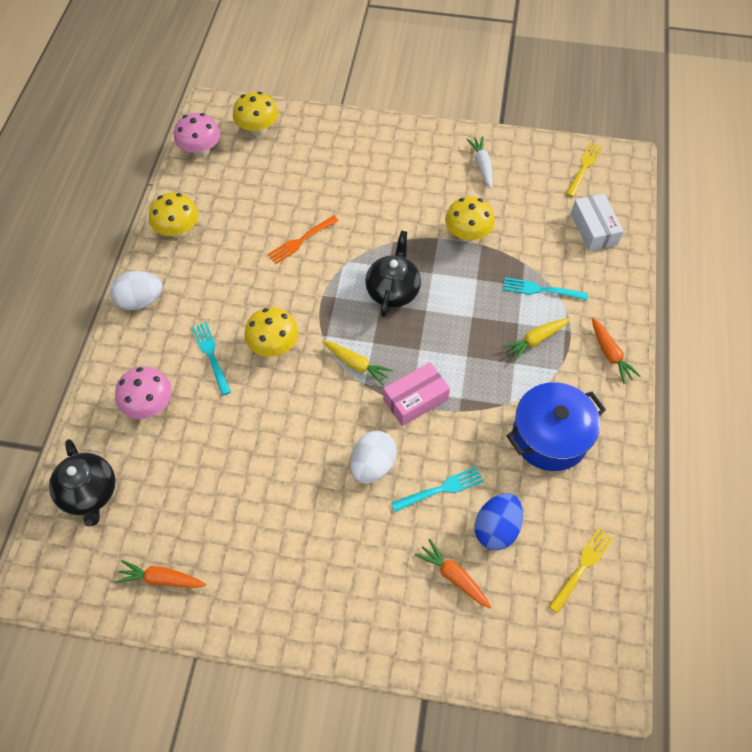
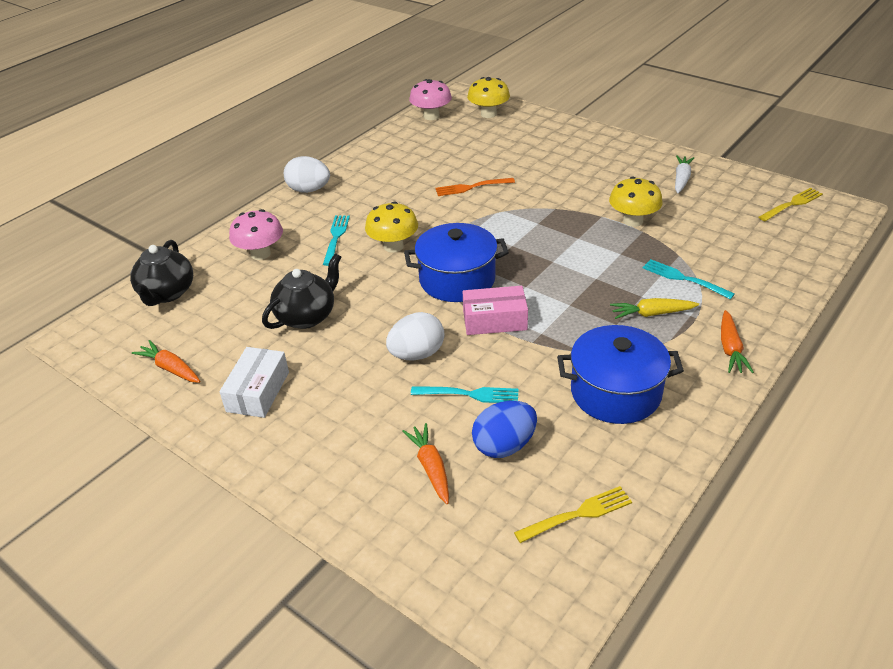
camera: 30 degrees right, 20 degrees down
(178, 230) = (374, 157): yellow mushroom -> none
(356, 364) = (457, 279): yellow carrot -> blue pot
(393, 291) = (530, 240): black teapot -> black teapot (307, 316)
(594, 229) = (774, 250): white box -> white box (258, 391)

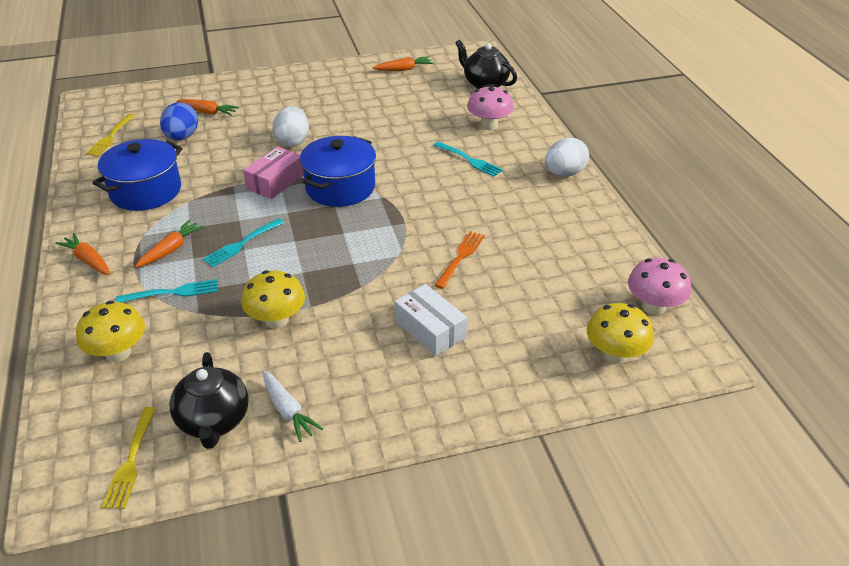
camera: 125 degrees right, 0 degrees up
(258, 391) = (343, 86): white box -> white box (430, 329)
(307, 316) = (388, 119): black teapot -> black teapot (213, 421)
(393, 246) = (422, 179): yellow mushroom -> yellow mushroom (118, 353)
(469, 394) = (232, 143): turquoise fork -> turquoise fork (242, 244)
(652, 314) = (171, 249): yellow carrot -> orange carrot

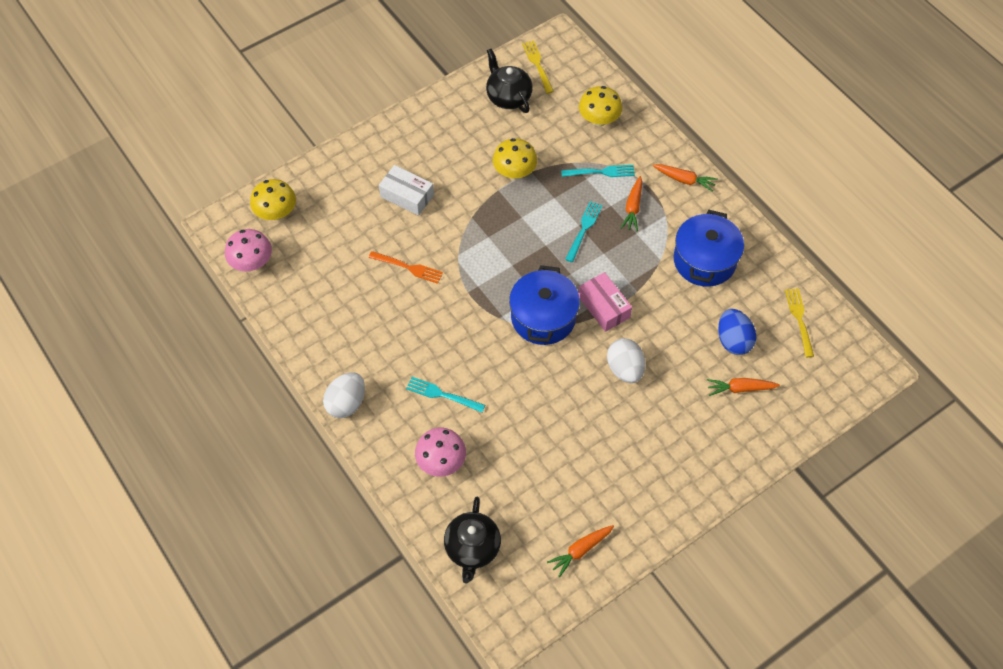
camera: 160 degrees right, 20 degrees up
(172, 292) = (601, 172): turquoise fork -> turquoise fork turned 150 degrees counterclockwise
(275, 182) = (604, 307): pink box -> pink box turned 45 degrees counterclockwise
(288, 410) = (469, 115): white carrot -> none
(460, 257) = (408, 267): orange fork -> orange fork turned 75 degrees counterclockwise
(485, 84) = (472, 548): black teapot -> black teapot turned 75 degrees clockwise

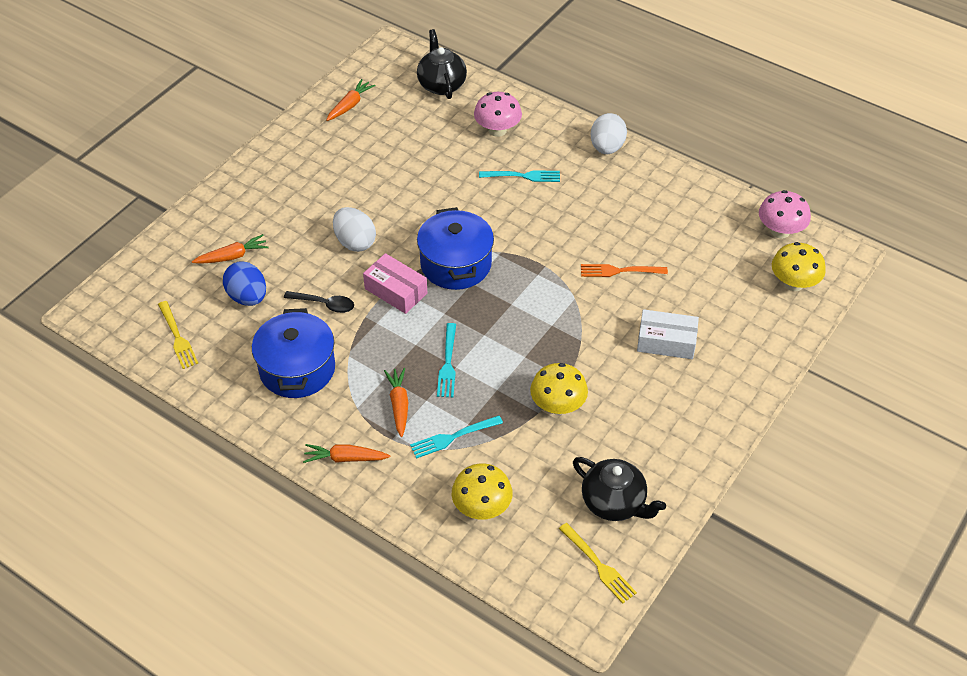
camera: 160 degrees right, 10 degrees down
(668, 313) = (324, 304): none -> black spoon

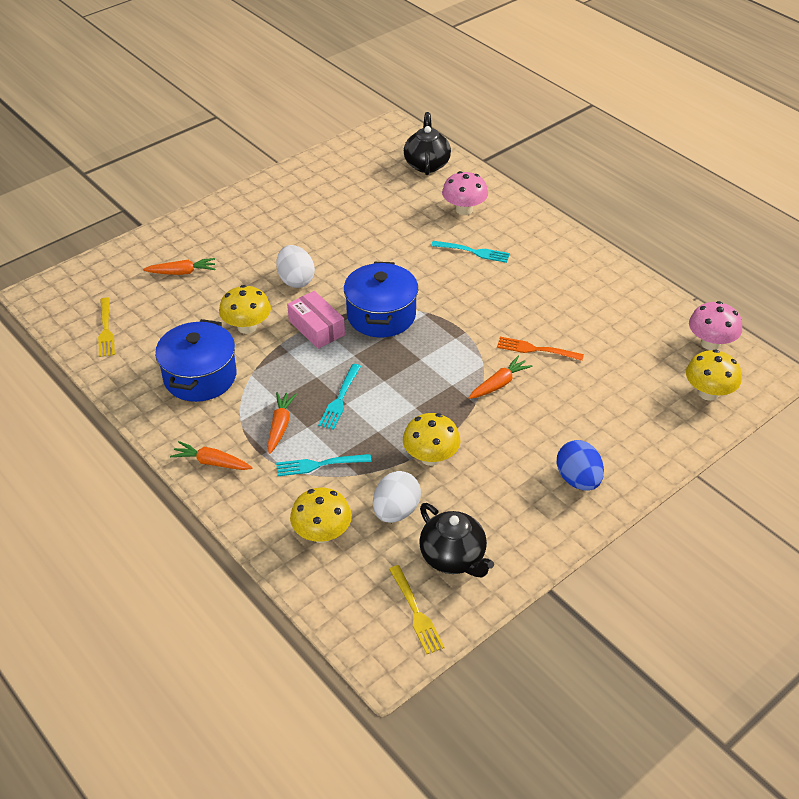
camera: 15 degrees right, 5 degrees down
(248, 297) = (181, 308): blue egg -> blue egg (578, 479)
(324, 304) = (247, 327): black spoon -> yellow mushroom
(350, 105) = (337, 168): orange carrot -> orange carrot (499, 384)
(607, 147) = (563, 241): white egg -> white egg (396, 511)
(666, 342) = (559, 421): white box -> none

